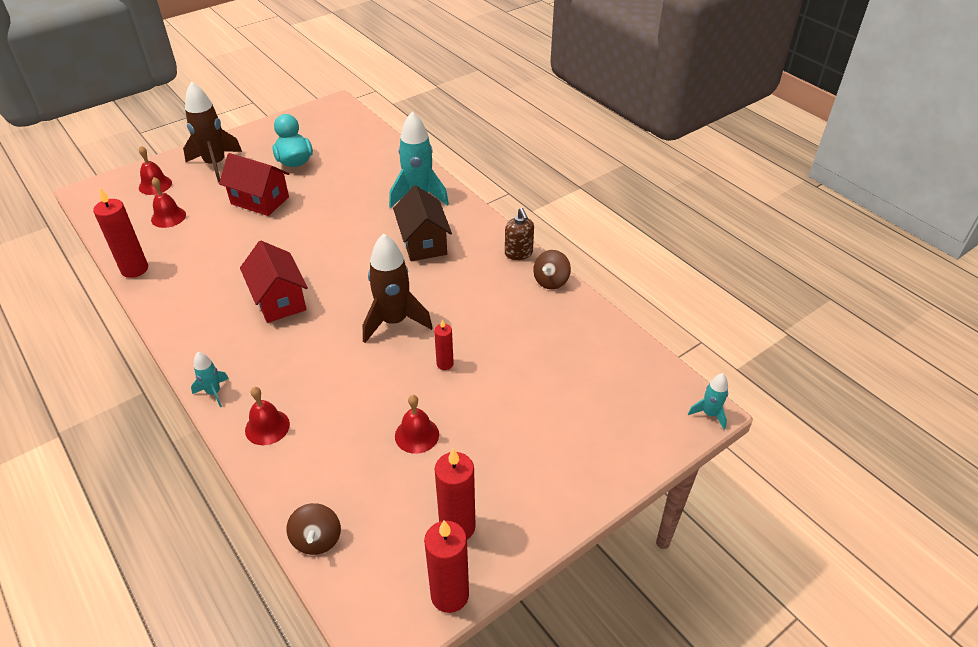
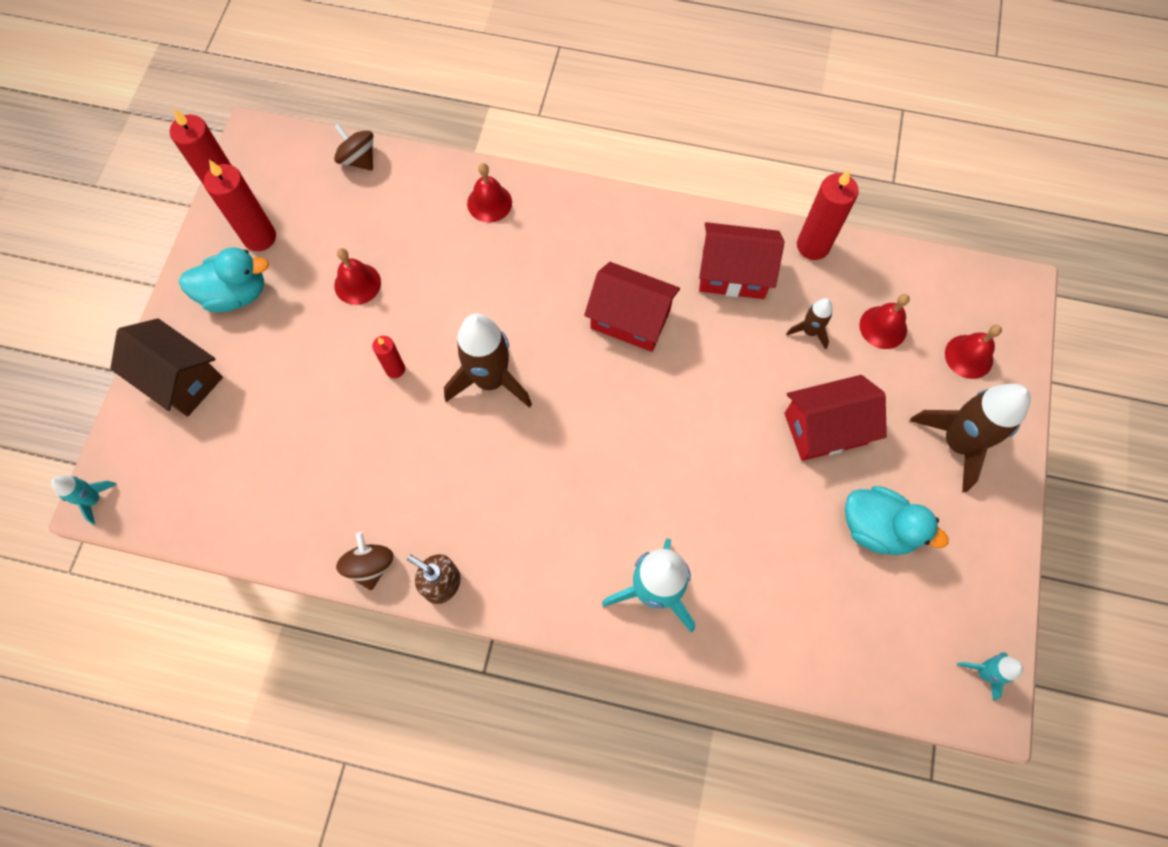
camera: 140 degrees right, 25 degrees up
(194, 284) = (733, 274): none -> red house
(202, 237) = (809, 331): none -> brown rocket
(214, 392) = (569, 196): turquoise rocket -> turquoise rocket (984, 672)
(423, 243) = (567, 512): brown house -> brown house (180, 379)
(513, 491) = (236, 294): none -> turquoise duck

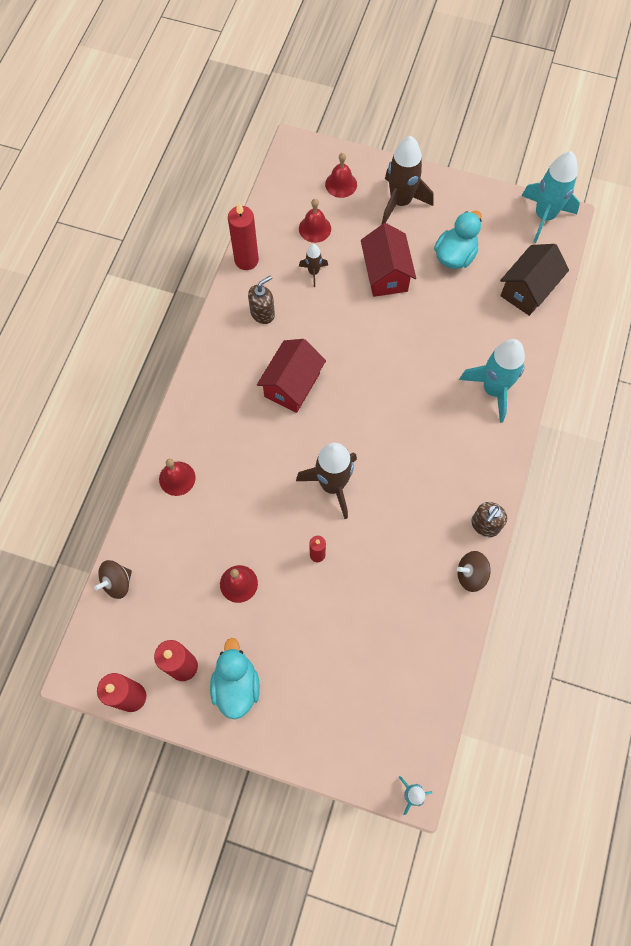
camera: 85 degrees left, 0 degrees up
(180, 379) = (311, 728): brown house -> brown house (528, 290)
(733, 274) = (262, 313): red house -> brown soap dispenser
(984, 672) = (544, 216): turquoise rocket -> turquoise rocket, size x2.02

